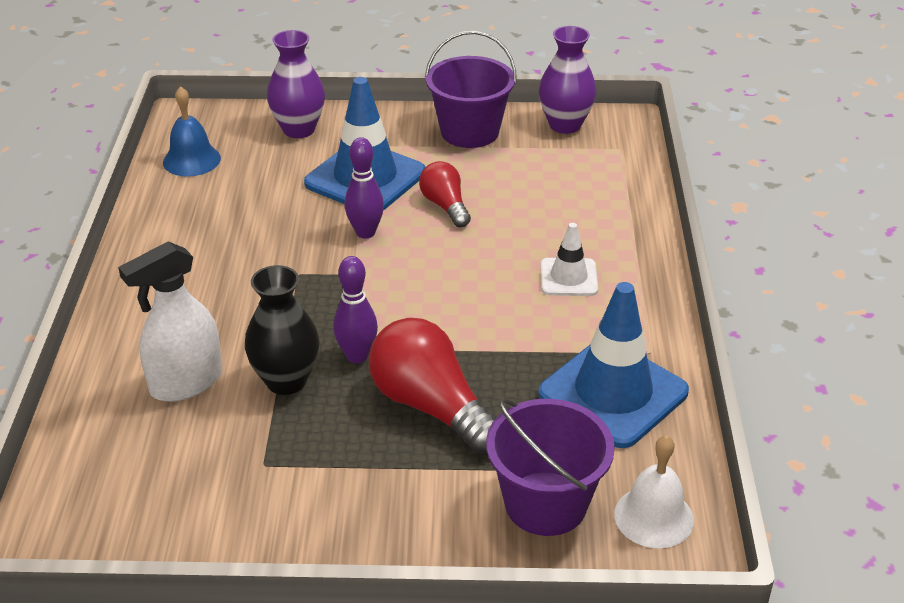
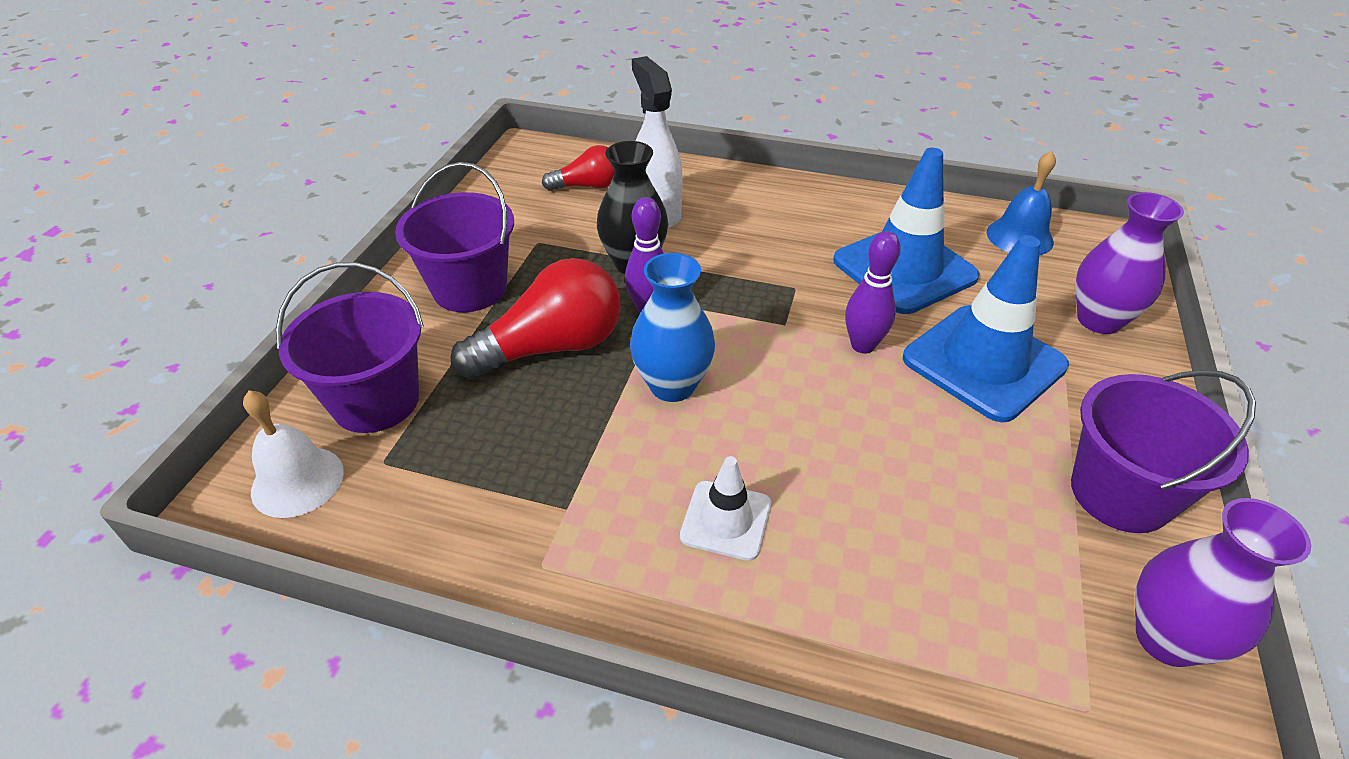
camera: 105 degrees right, 5 degrees up
(362, 494) = (470, 289): none -> purple bucket
(445, 206) = (914, 426): red light bulb -> red light bulb (588, 186)
(450, 324) = (672, 385): none -> blue vase
(613, 393) = (491, 502): blue traffic cone -> blue traffic cone (904, 269)

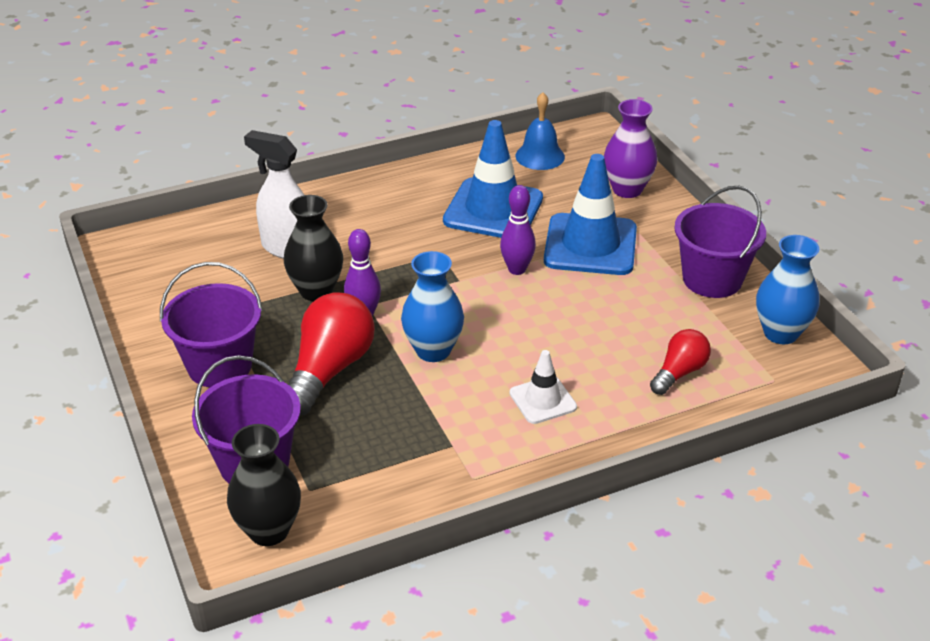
camera: 40 degrees left, 5 degrees down
(297, 481) = (269, 530): white bell -> black vase
(588, 186) = (210, 253): red light bulb -> red light bulb (679, 373)
(1167, 639) = (780, 333): purple vase -> blue vase

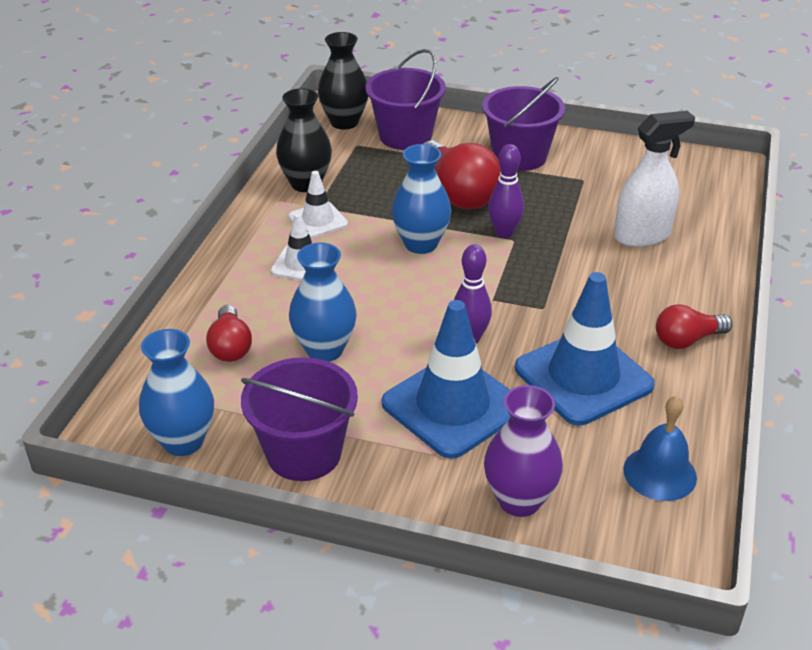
camera: 130 degrees right, 0 degrees up
(316, 291) = (563, 225): black vase -> black vase (306, 184)
(402, 187) = (687, 340): none -> red light bulb
(472, 430) = (318, 220): none -> white traffic cone
(618, 326) = (324, 350): none -> blue vase

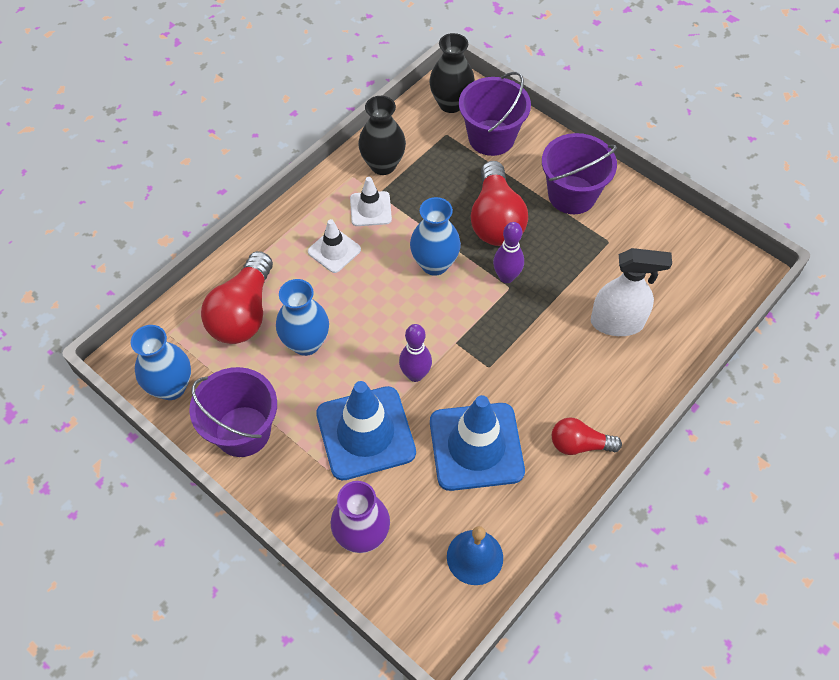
camera: 25 degrees right, 20 degrees up
(230, 346) = (243, 313): red light bulb -> red light bulb, size x1.73

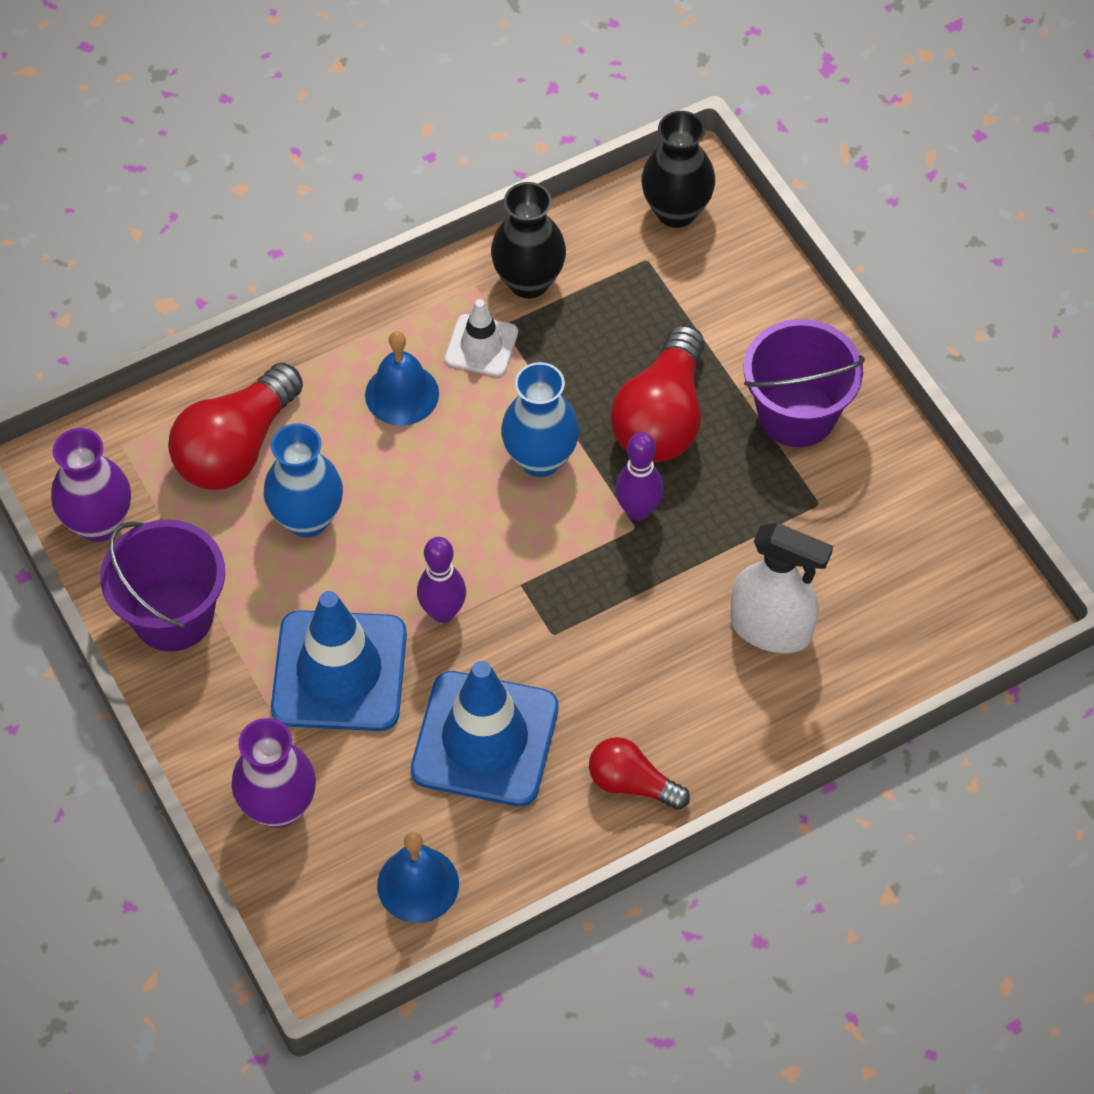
camera: 20 degrees right, 0 degrees up
(171, 387) = (99, 523): blue vase -> purple vase
(334, 251) = (402, 394): white traffic cone -> blue bell
(491, 137) = (714, 285): purple bucket -> none

